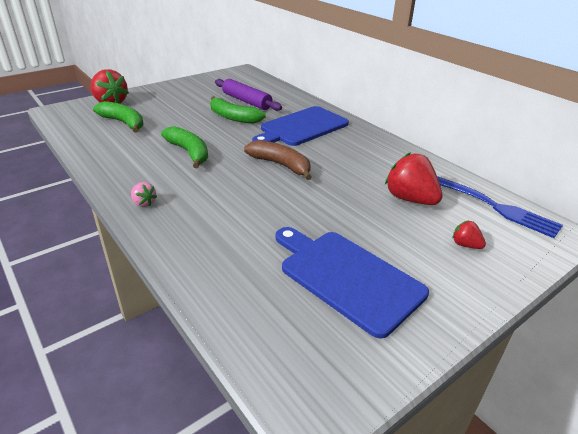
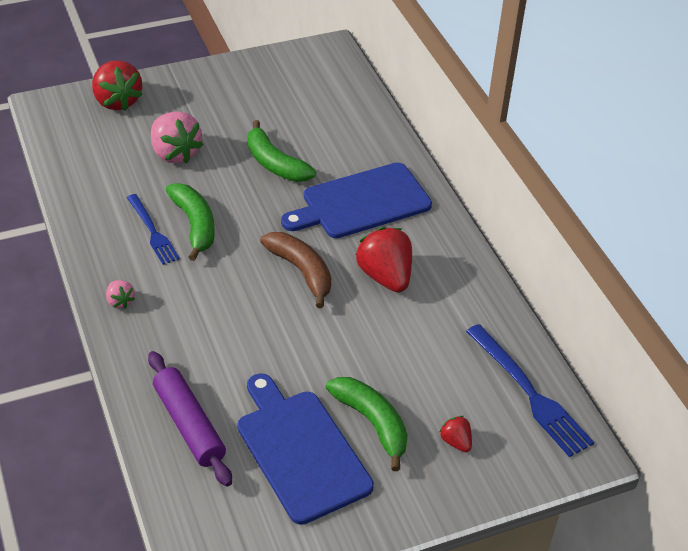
camera: 15 degrees right, 10 degrees up
(123, 122) = (126, 149): green banana -> green banana (372, 423)
(157, 160) = (152, 231): none -> blue fork
(160, 121) = (175, 153): none -> pink strawberry
(246, 101) = (307, 129): purple rolling pin -> purple rolling pin (189, 424)
(410, 199) = (434, 362): red strawberry -> red strawberry (385, 276)

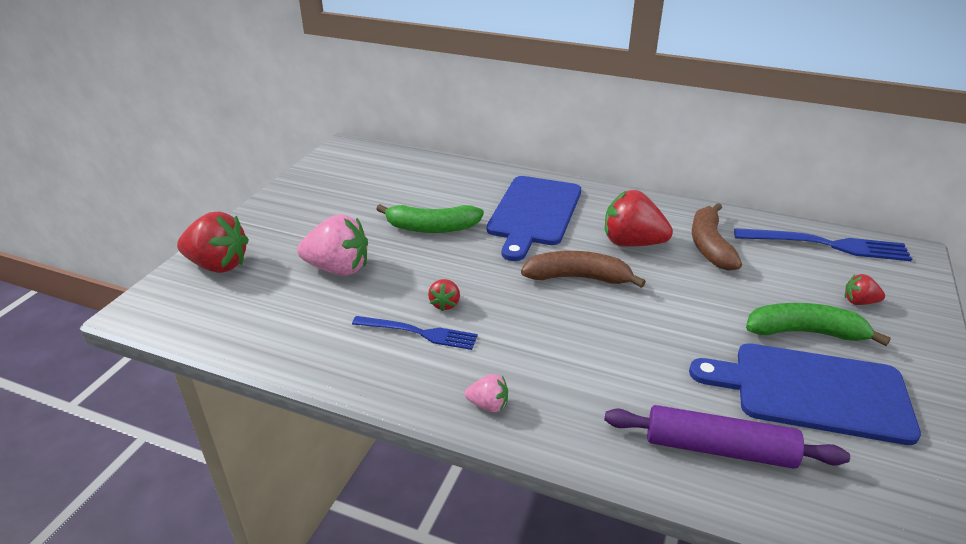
camera: 45 degrees left, 10 degrees down
(194, 225) = (445, 304): green banana -> red strawberry
(437, 322) = (709, 245): none -> brown banana

